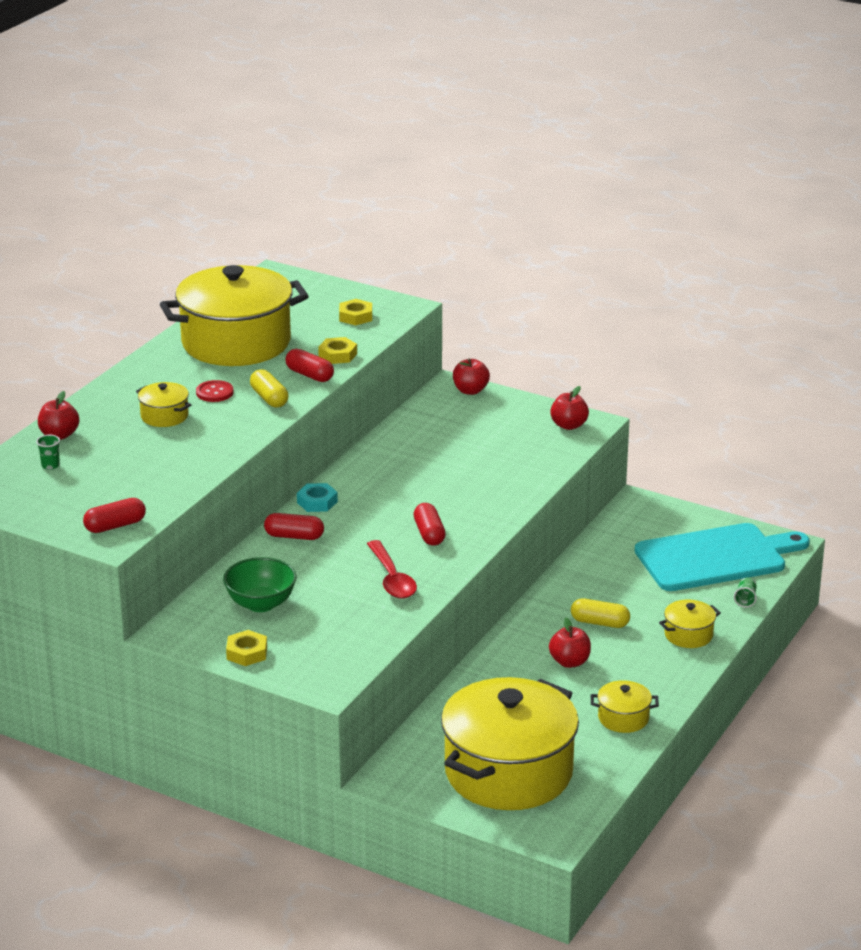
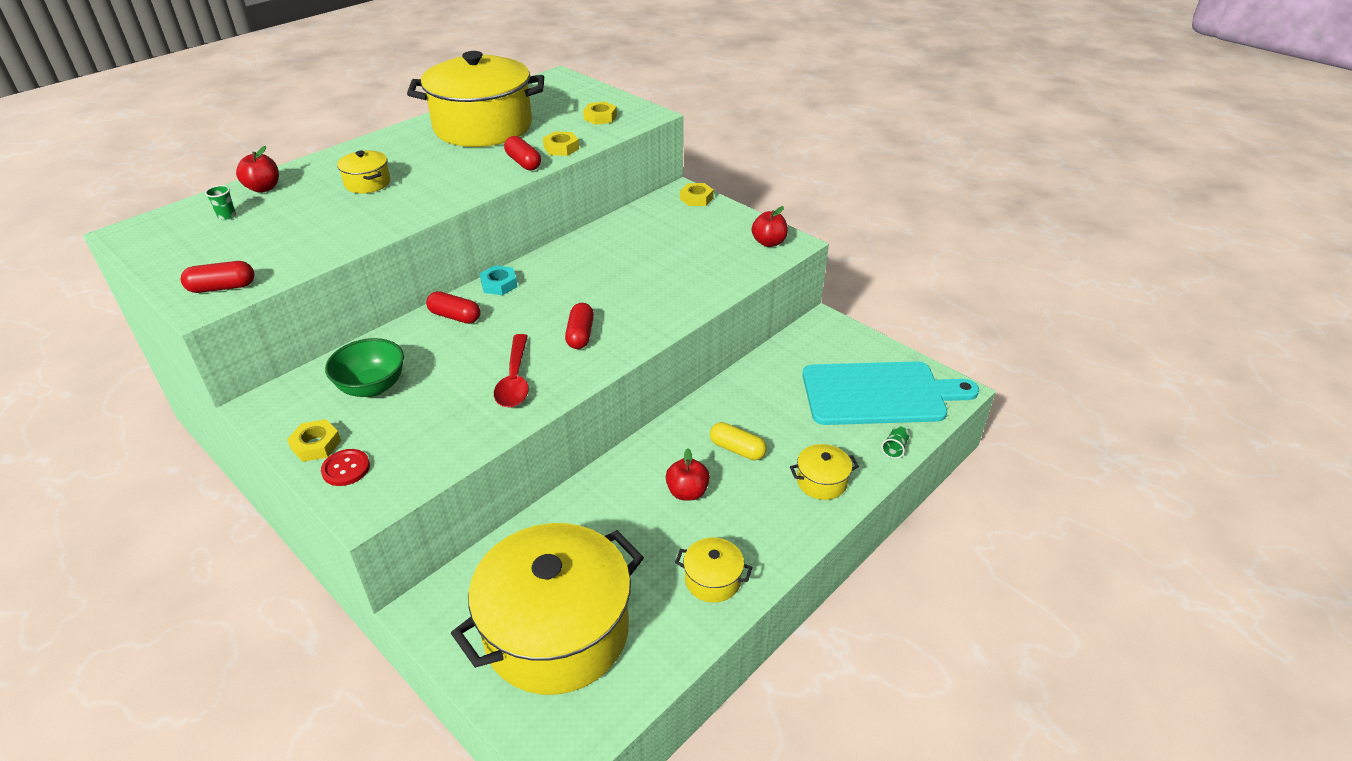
camera: 15 degrees right, 10 degrees up
(214, 392) = (429, 167): red button -> red button (346, 469)
(269, 398) = (471, 179): yellow capsule -> none
(470, 391) = (696, 198): red apple -> yellow nut

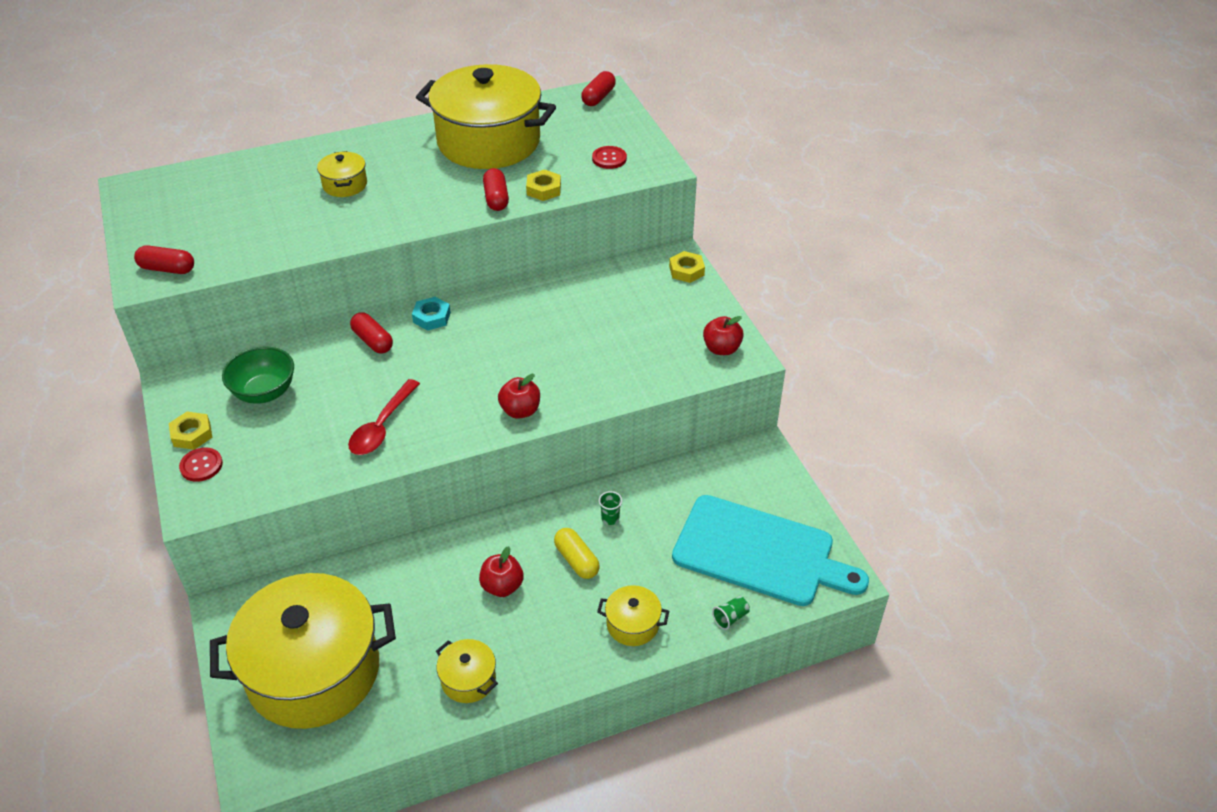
camera: 25 degrees right, 5 degrees up
(227, 216) = (212, 190): green cup -> green cup (610, 518)
(263, 188) = (257, 166): red apple -> red apple (520, 411)
(580, 335) = (467, 398): red capsule -> red capsule (598, 97)
(600, 117) = (609, 159): yellow nut -> red button

